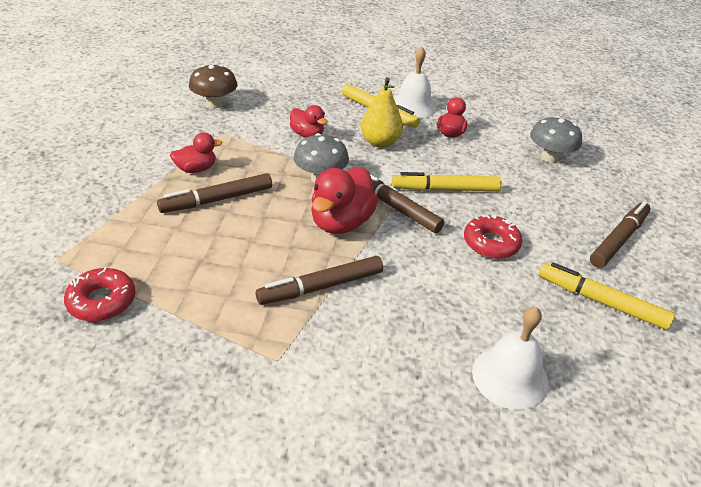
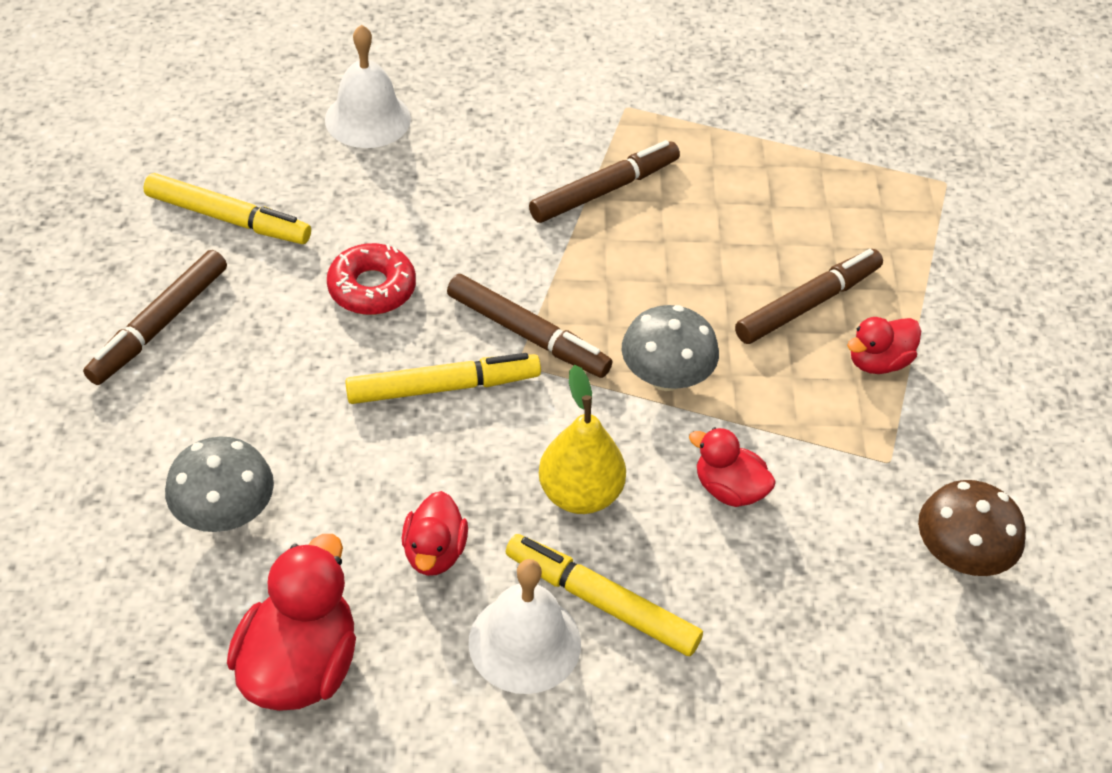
camera: 170 degrees right, 10 degrees up
(102, 301) = (851, 141): red donut -> none
(341, 222) = (605, 291): red duck -> red duck (300, 665)

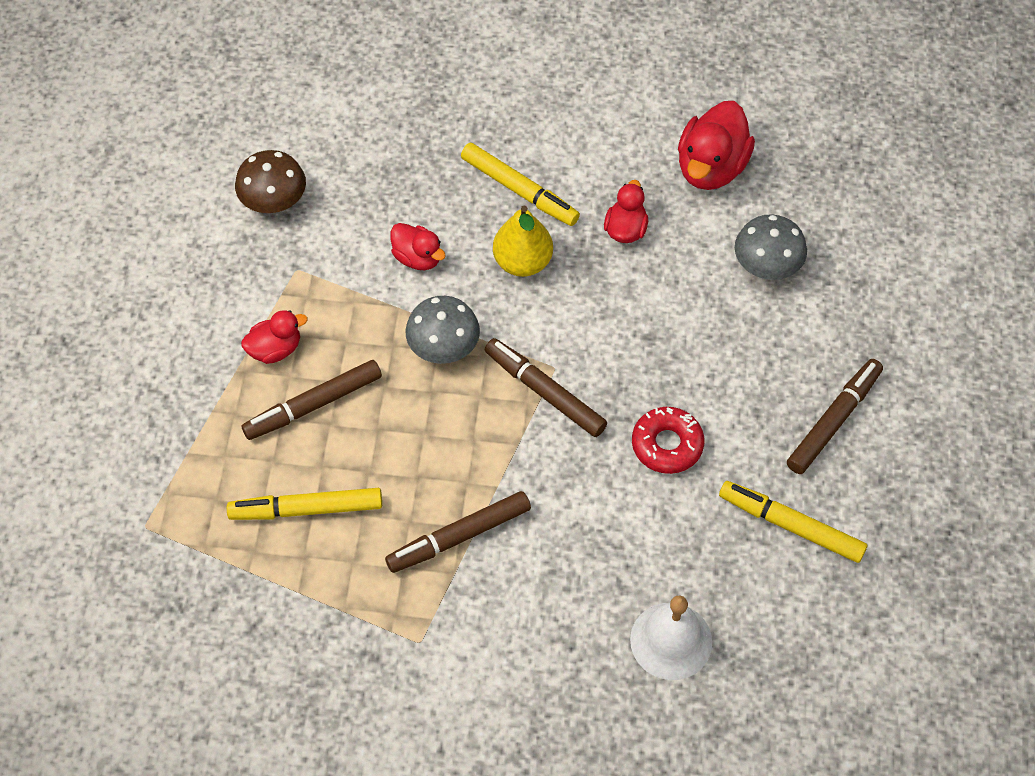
camera: 170 degrees left, 10 degrees up
(443, 387) = (613, 351): yellow marker -> yellow marker (306, 509)
(524, 642) = (571, 170): white bell -> none

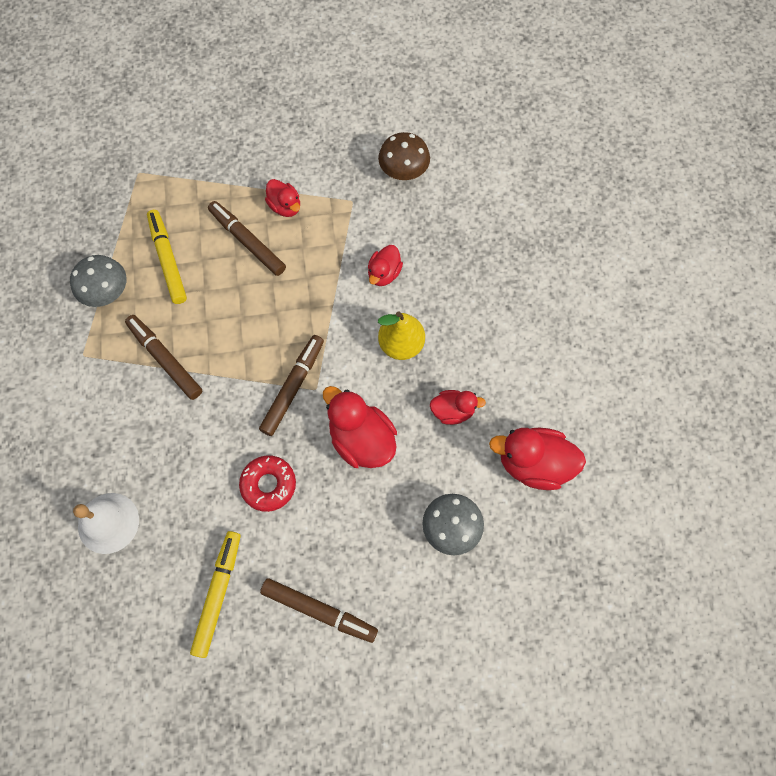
camera: 75 degrees right, 10 degrees up
(443, 347) = (313, 310): grey mushroom -> grey mushroom (107, 292)
(519, 190) = (464, 326): yellow marker -> none
(635, 332) = (361, 439): none -> red duck

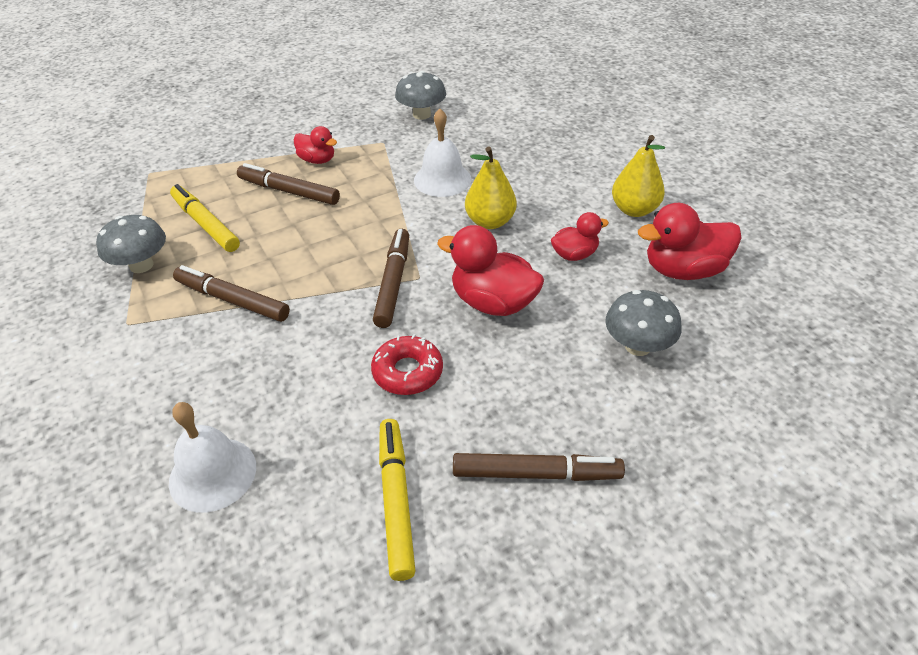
camera: 20 degrees left, 25 degrees down
(384, 273) = (442, 179): red duck -> white bell
(403, 171) = (421, 114): brown mushroom -> grey mushroom
(533, 376) = (634, 210): none -> yellow pear

